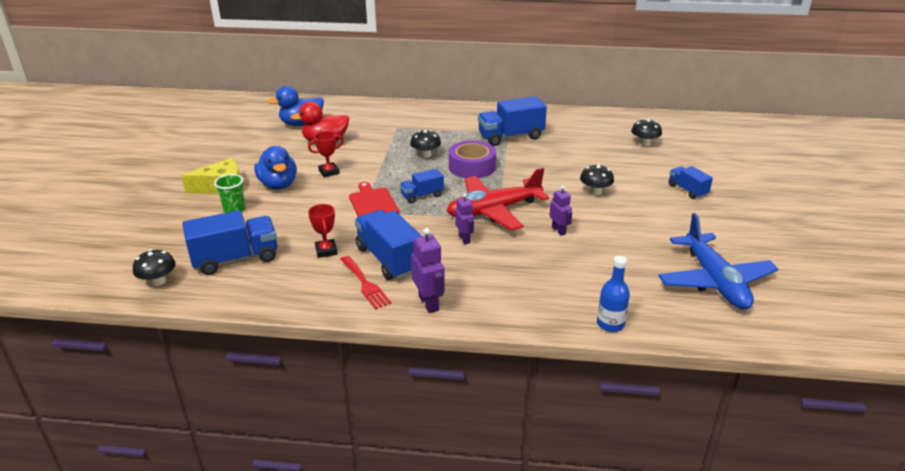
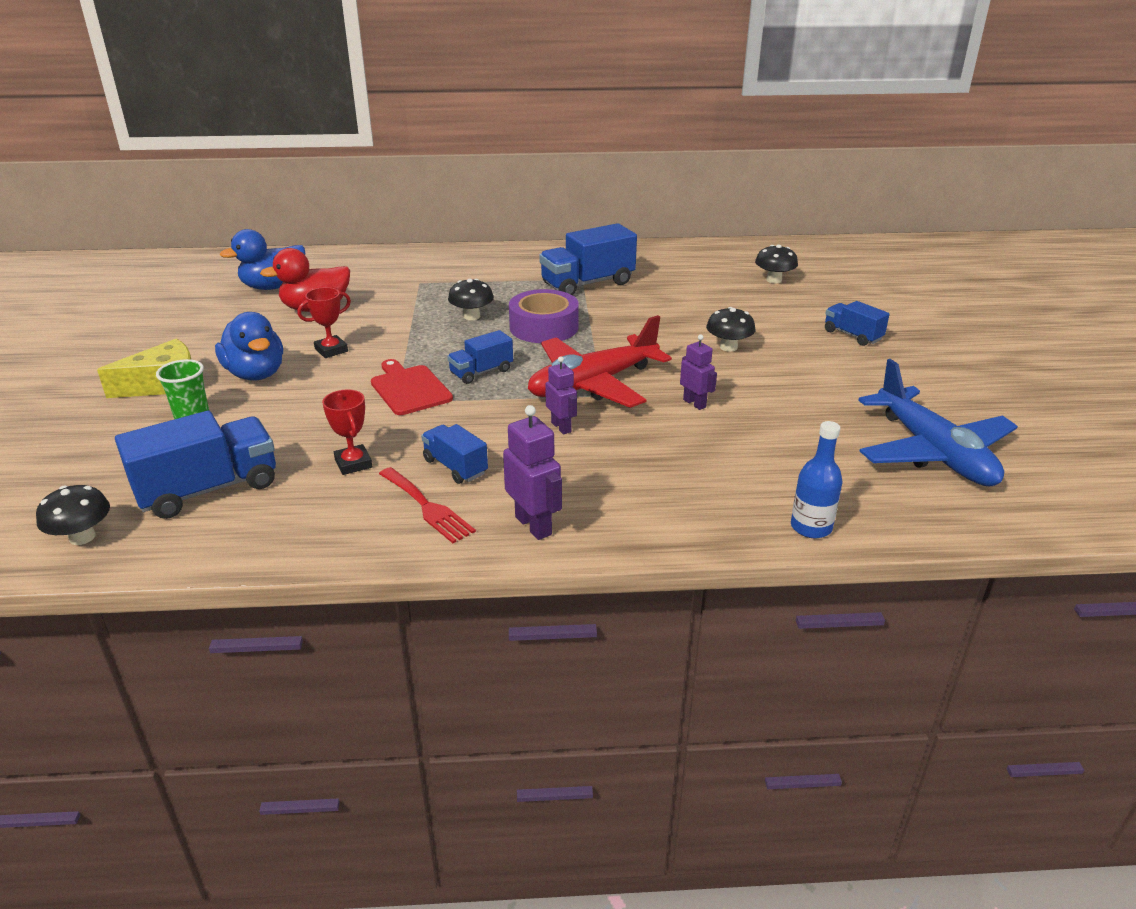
camera: 10 degrees left, 0 degrees up
(389, 259) = (455, 467): blue truck -> blue truck, size x0.57

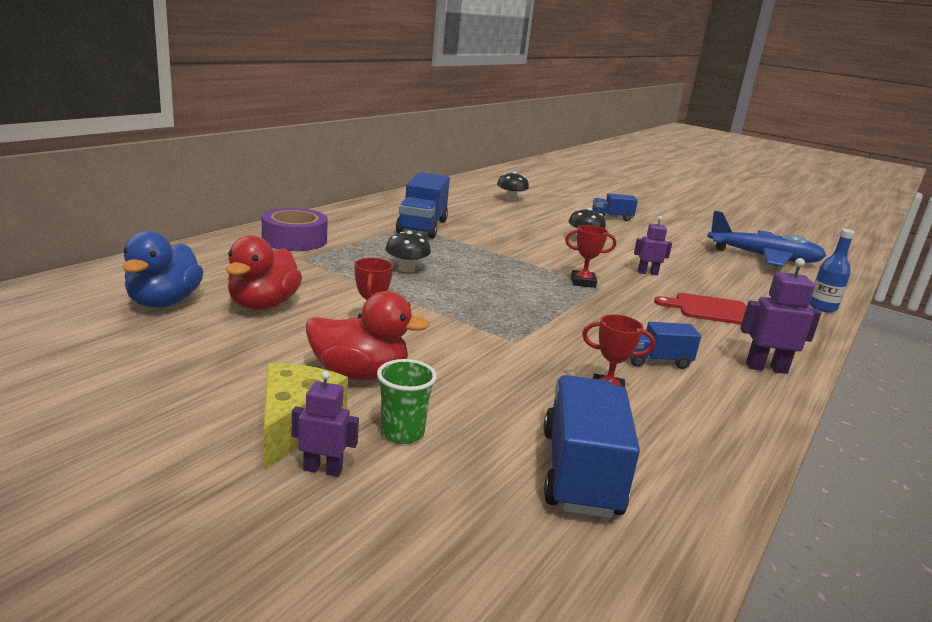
camera: 55 degrees left, 10 degrees down
(82, 537) = (611, 583): black mushroom -> none
(256, 374) = (359, 374): blue duck -> red duck
(409, 388) = (500, 330): red cutting board -> red cutting board (709, 309)
(427, 507) = (709, 391): red fork -> none
(481, 372) = (511, 300): blue truck -> none
(544, 327) = (469, 260): purple tape -> purple tape (294, 240)
(561, 427) = (635, 312): purple robot -> purple robot (323, 469)
(593, 384) = (583, 282): red plane -> red trophy

